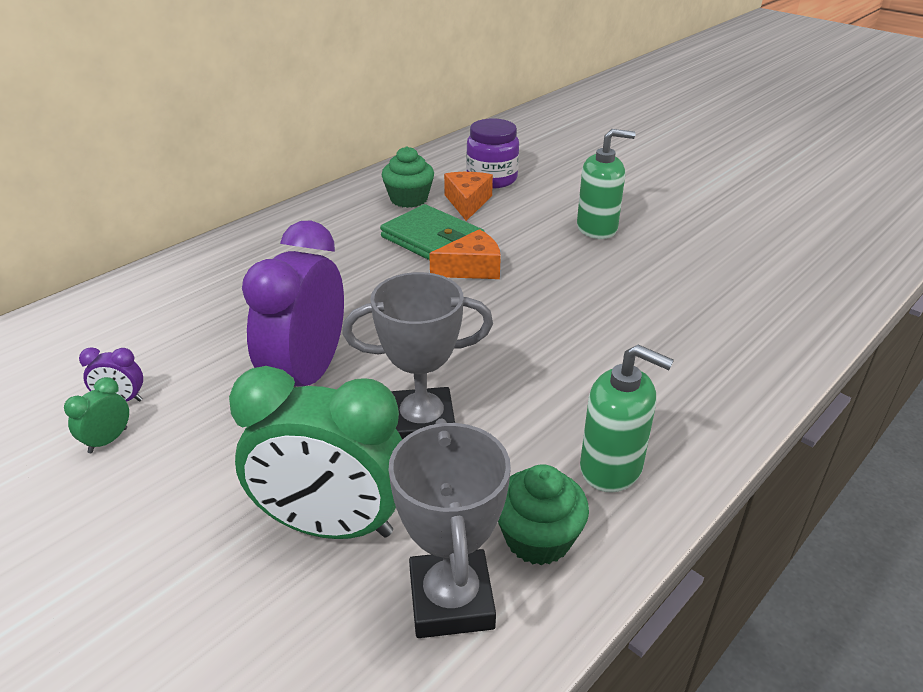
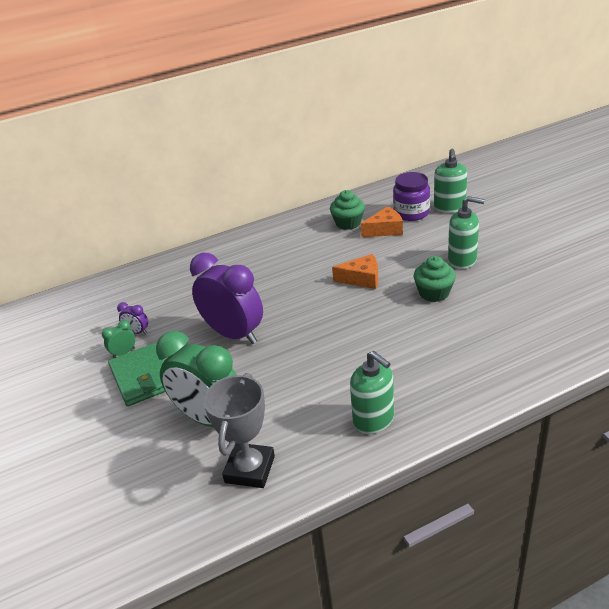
camera: 25 degrees right, 0 degrees up
(307, 375) = (234, 334): purple clock -> purple clock turned 90 degrees clockwise
(422, 424) = (282, 374): grey trophy -> none
(432, 239) = (348, 255): green wallet -> green wallet (143, 377)
(467, 202) = (385, 230): orange cheese -> orange cheese turned 45 degrees clockwise
(538, 538) = (310, 449): green cupcake -> green cupcake (434, 293)
(539, 168) = (449, 207): none -> green soap dispenser

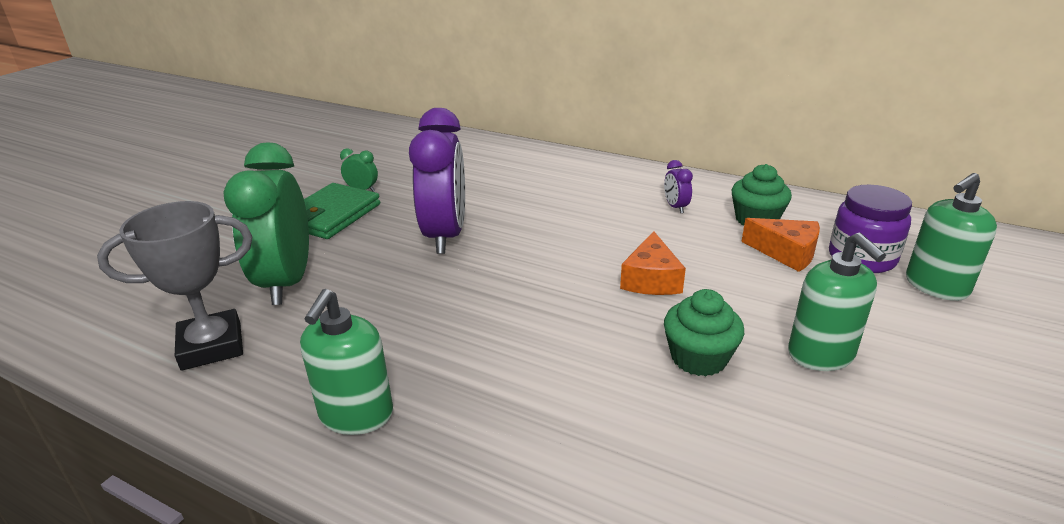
camera: 50 degrees right, 5 degrees down
(137, 332) = (400, 183): purple clock -> purple clock (675, 207)
(362, 279) = (651, 279): orange cheese -> orange cheese turned 45 degrees clockwise

